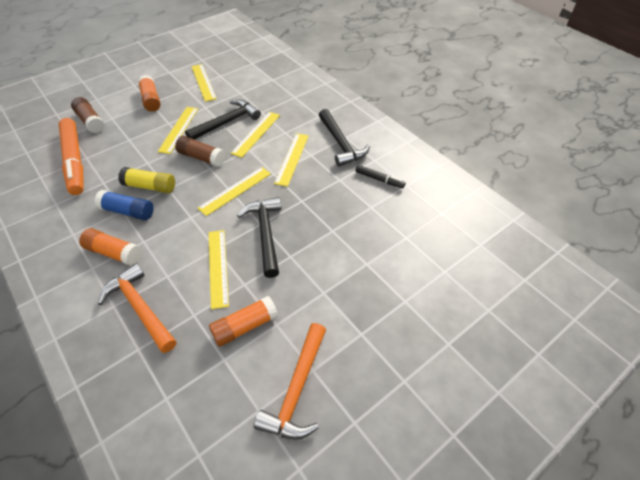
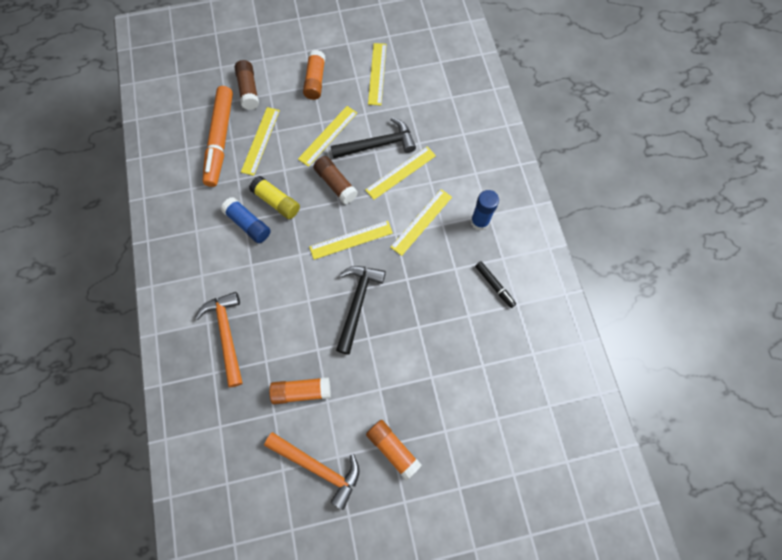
camera: 25 degrees right, 20 degrees up
(113, 252) = (223, 266): orange glue stick -> orange glue stick (393, 449)
(218, 267) = (302, 322): yellow ruler -> yellow ruler (260, 140)
(297, 389) = (318, 467): orange hammer -> orange hammer turned 105 degrees counterclockwise
(340, 143) = (479, 222): black hammer -> blue glue stick

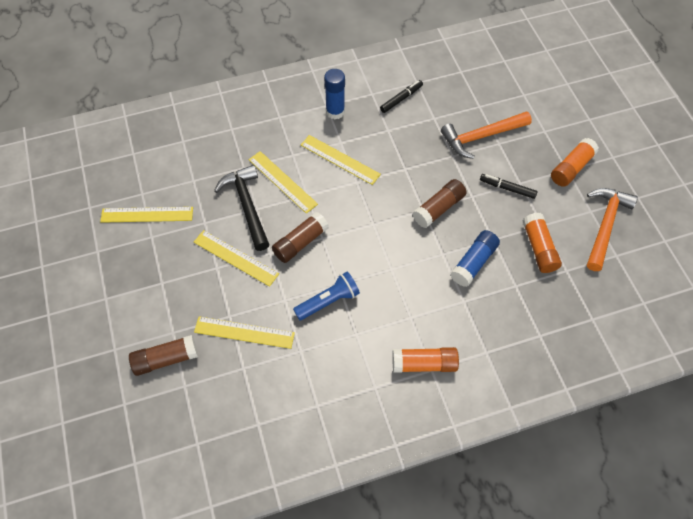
camera: 95 degrees left, 10 degrees down
(220, 140) = (244, 382): orange marker -> none
(227, 334) = (496, 329): orange hammer -> orange hammer (481, 136)
(248, 224) = (360, 328): blue glue stick -> blue glue stick (473, 263)
(277, 202) = (328, 301): yellow glue stick -> blue flashlight
(315, 81) = (154, 281): orange glue stick -> orange glue stick (424, 364)
(351, 240) = (368, 221): yellow ruler -> none
(357, 303) = (438, 208): black hammer -> brown glue stick
(374, 374) = (507, 188): none -> black marker

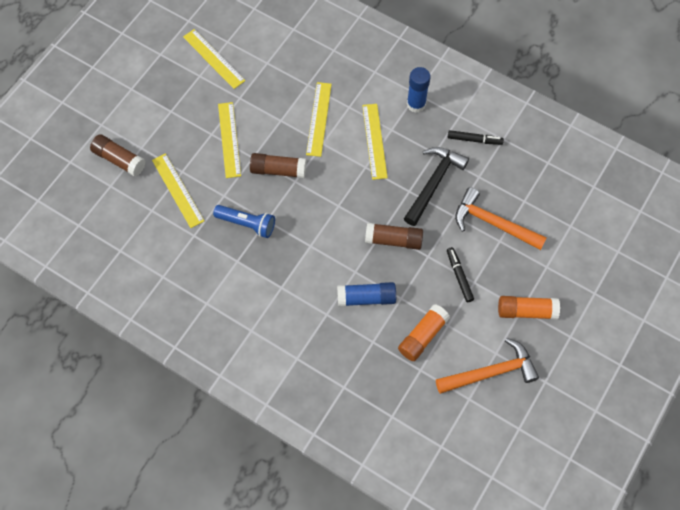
camera: 50 degrees right, 5 degrees up
(247, 206) = (277, 113): black hammer -> black hammer (433, 183)
(424, 364) = (251, 322): orange glue stick -> none

